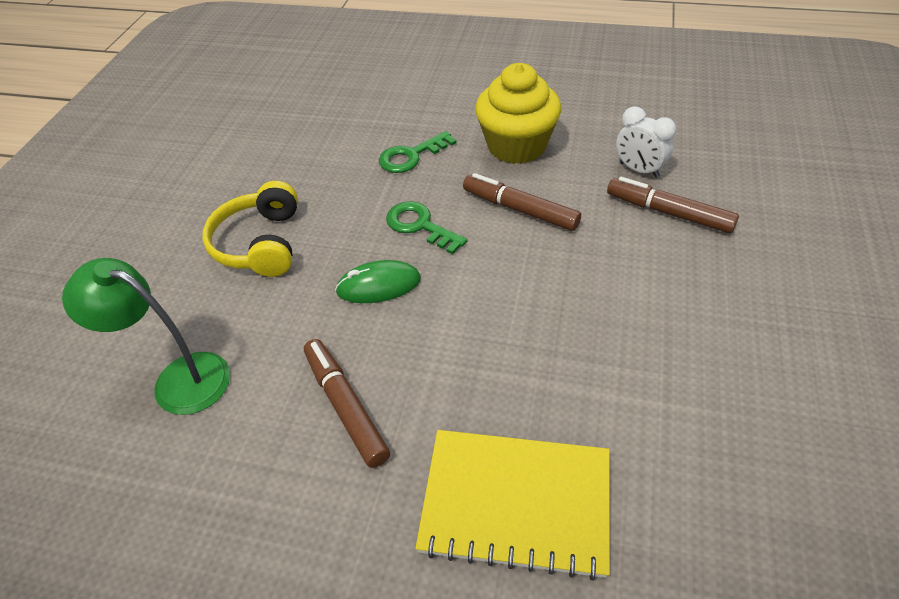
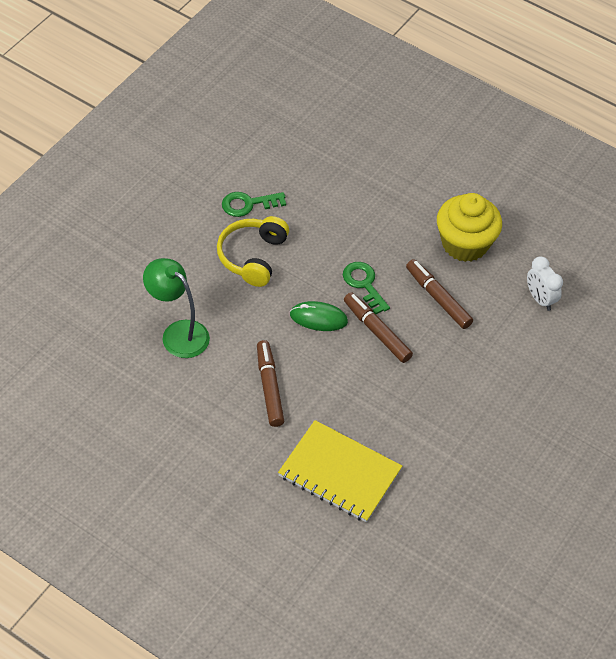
camera: 15 degrees right, 5 degrees up
(411, 156) = (384, 223): green key -> green key (248, 204)
(668, 213) = (537, 340): brown marker -> brown marker (377, 331)

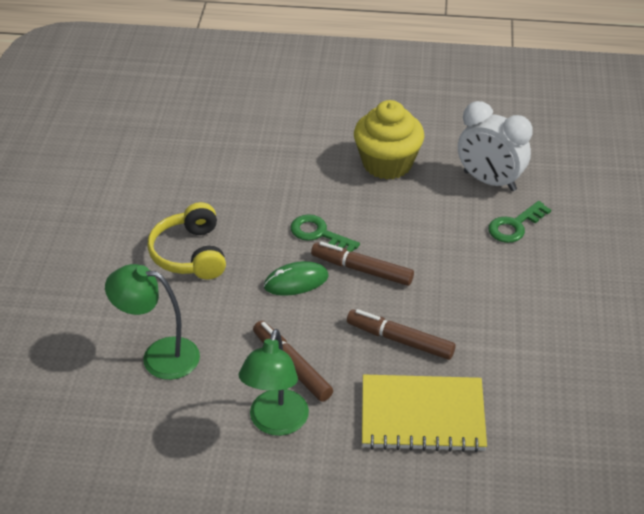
camera: 25 degrees left, 10 degrees down
(229, 426) = (276, 423): none -> green lamp
(248, 204) = (154, 210): green key -> green key (515, 226)
(438, 298) = (397, 217): brown marker -> brown marker (400, 340)
(540, 299) = (489, 181): white clock -> white clock, size x1.63

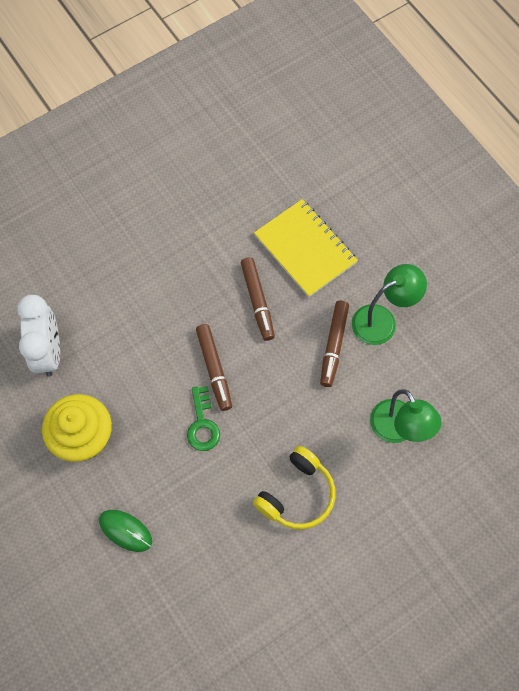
camera: 130 degrees left, 25 degrees up
(296, 281) = (261, 401): green mouse -> green mouse (125, 531)
(515, 226) = (88, 305): green key -> none

